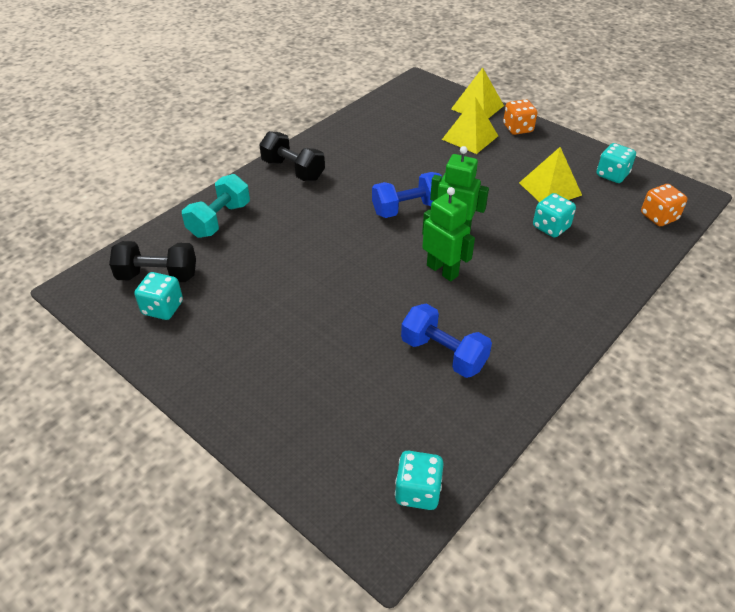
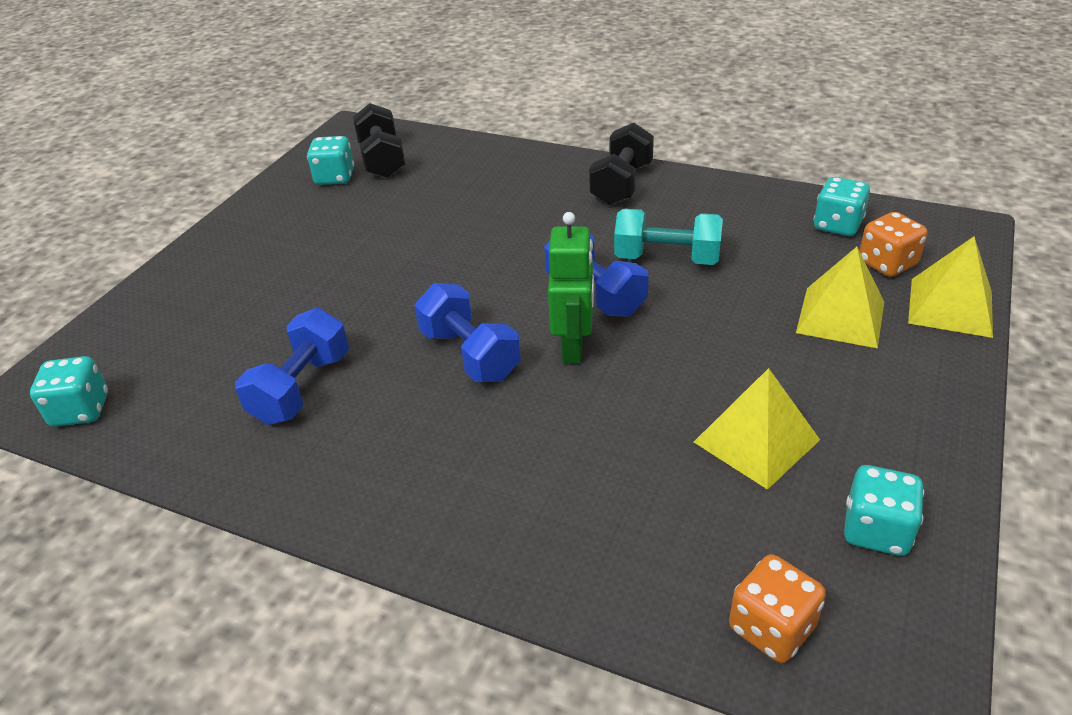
camera: 75 degrees right, 5 degrees down
(219, 220) = (491, 166): turquoise dumbbell -> turquoise dumbbell (667, 259)
(442, 270) = (470, 354): green robot -> blue dumbbell
(518, 128) = (926, 368): orange dice -> orange dice (887, 264)
(551, 227) = (637, 457): turquoise dice -> turquoise dice (837, 225)

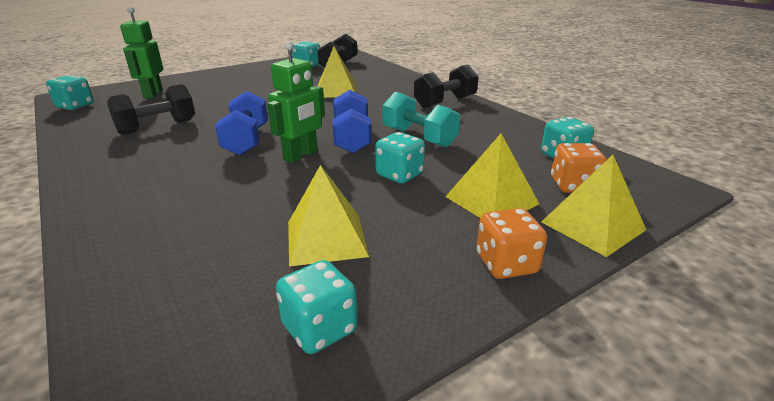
camera: 30 degrees right, 10 degrees down
(176, 331) = (153, 94): none -> green robot
(301, 388) = (157, 127): blue dumbbell -> black dumbbell
(454, 215) = (336, 90): none -> yellow pyramid
(717, 324) = (399, 175): none -> turquoise dice
(771, 628) = (155, 344): orange dice -> orange dice (506, 264)

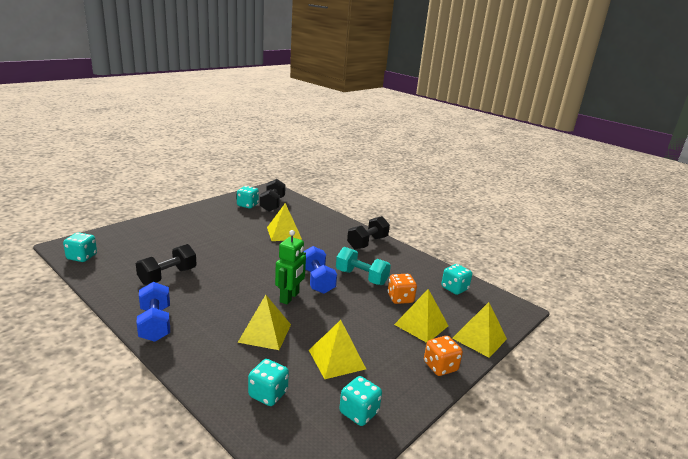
camera: 15 degrees left, 5 degrees down
(153, 94) = (138, 241): green robot -> none
(236, 195) = (265, 333): none -> yellow pyramid
(247, 141) = (244, 286): blue dumbbell -> blue dumbbell (155, 324)
(399, 175) = (360, 309): turquoise dice -> turquoise dice (268, 394)
(573, 186) = (464, 311): orange dice -> orange dice (400, 298)

